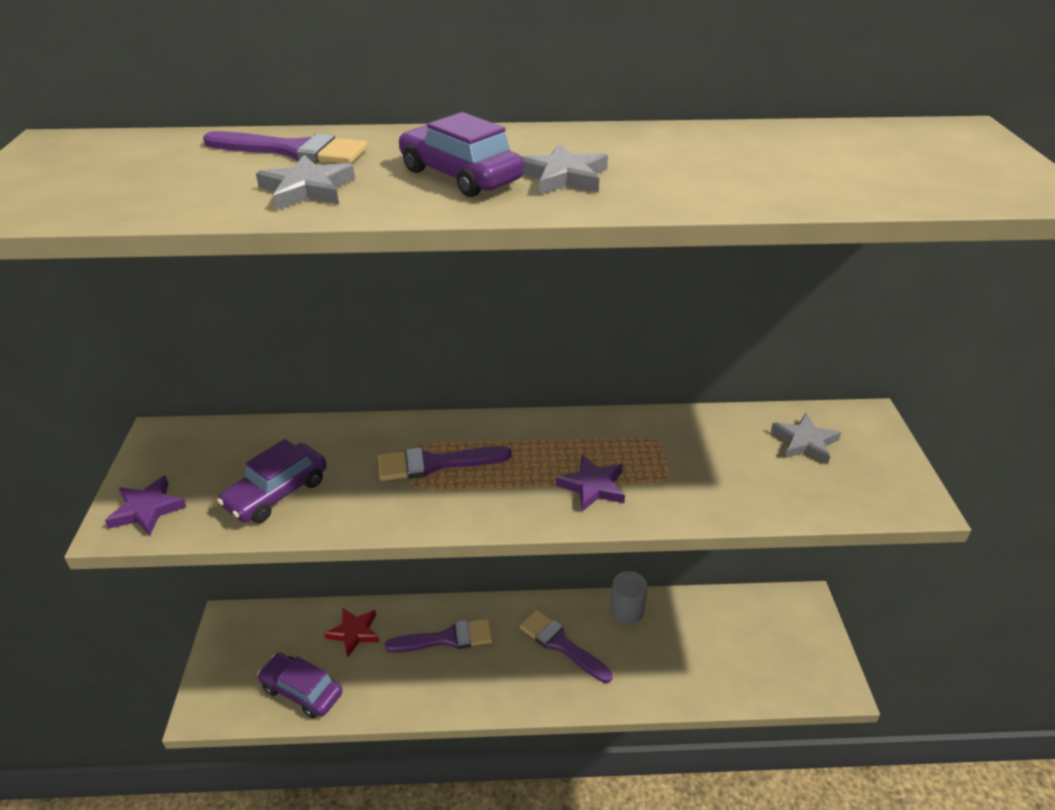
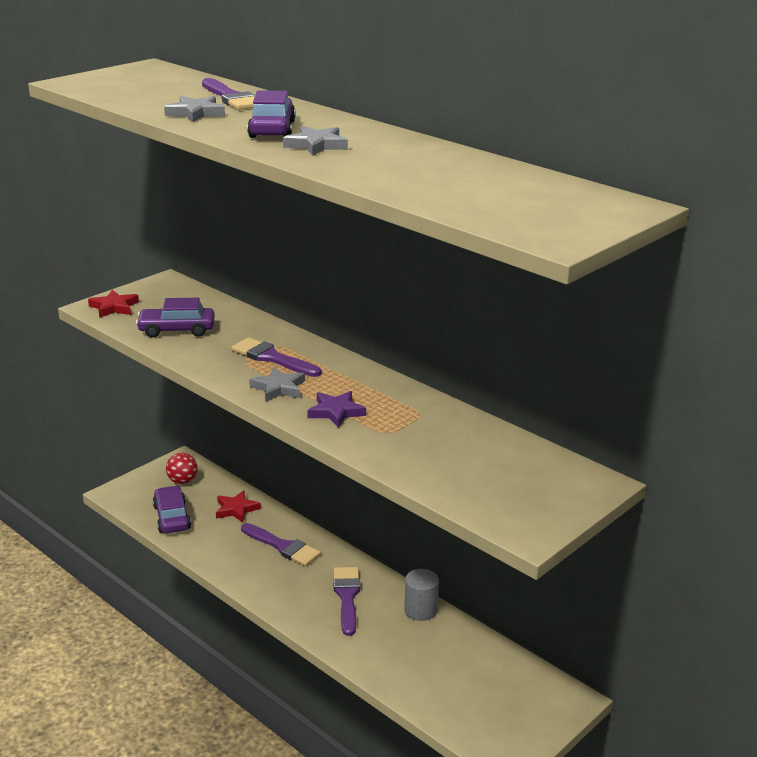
camera: 45 degrees right, 10 degrees down
(147, 509) = (114, 307): purple star -> red star
(259, 642) = (182, 481): none -> red ball
(804, 442) = (518, 467): grey star -> grey star (279, 388)

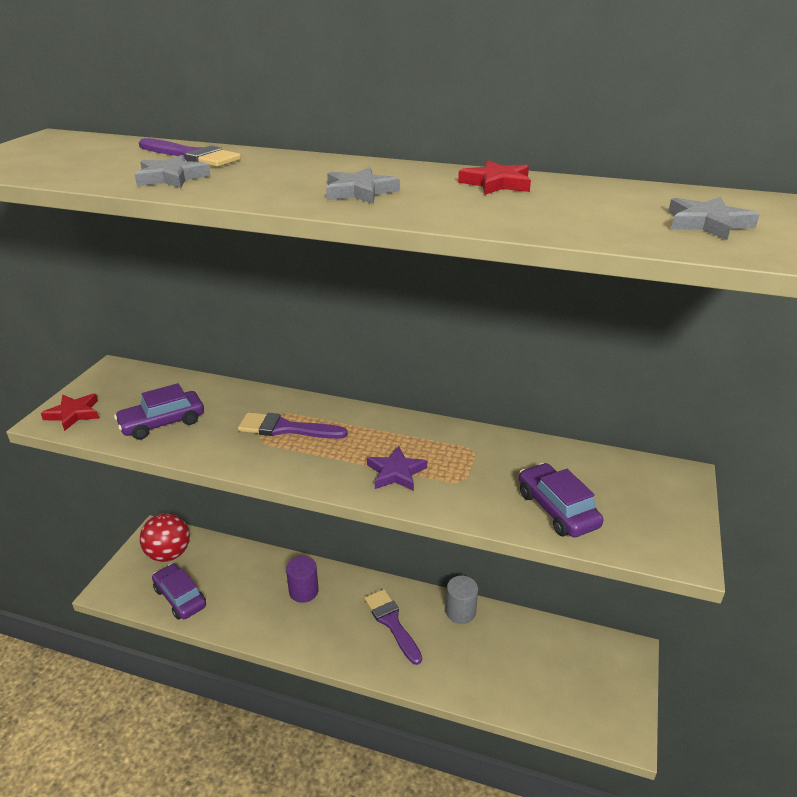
camera: 25 degrees left, 5 degrees up
(182, 481) = (169, 554): red ball -> red ball, size x1.53
(236, 509) = (238, 567): red star -> red star (496, 183)
(272, 129) = (285, 182): purple car -> purple car (557, 509)
(279, 388) = (319, 462): grey star -> grey star (707, 223)
(283, 546) = (303, 591): purple brush -> purple cylinder

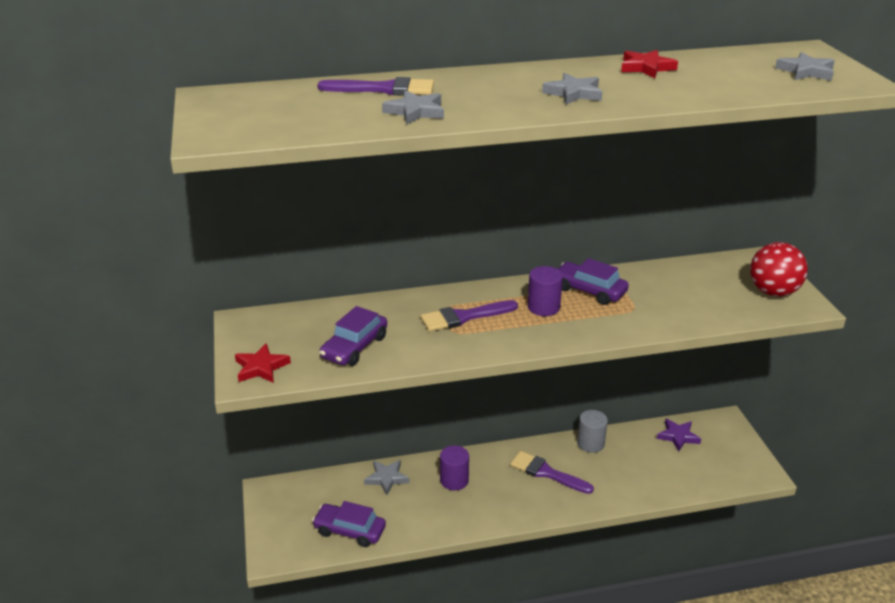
camera: 30 degrees left, 0 degrees up
(169, 554) = (300, 502): red ball -> red ball (773, 292)
(251, 563) = (387, 478): none -> grey star
(371, 445) = (543, 307): none -> purple cylinder
(396, 473) = (584, 319): purple star -> purple star (678, 436)
(557, 509) = (712, 305): purple car -> purple car (589, 290)

